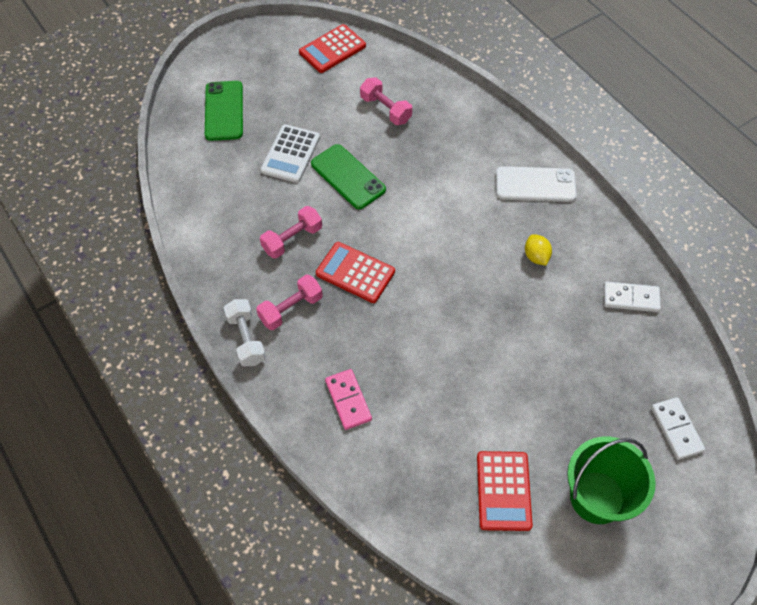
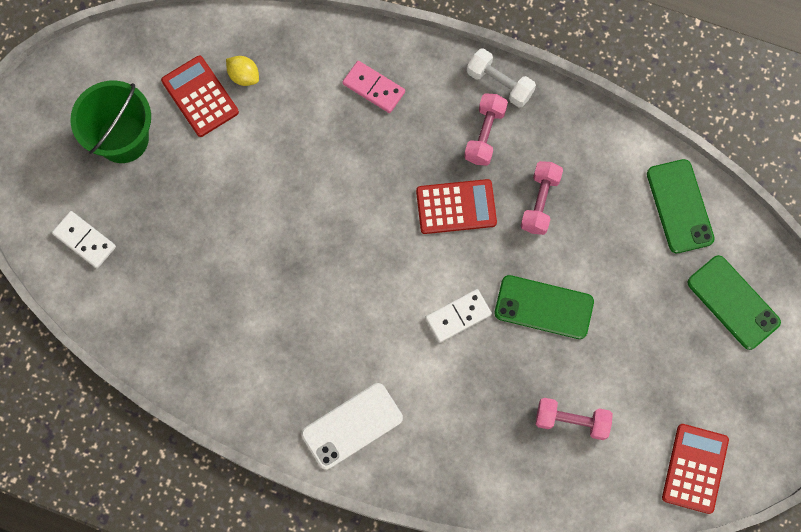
camera: 145 degrees right, 15 degrees up
(200, 180) = (679, 206): none -> green phone
(291, 154) = (621, 296): white calculator -> none
(536, 256) = (301, 337): yellow lemon -> yellow lemon (244, 76)
(630, 298) = (186, 349): white domino -> white domino (458, 316)

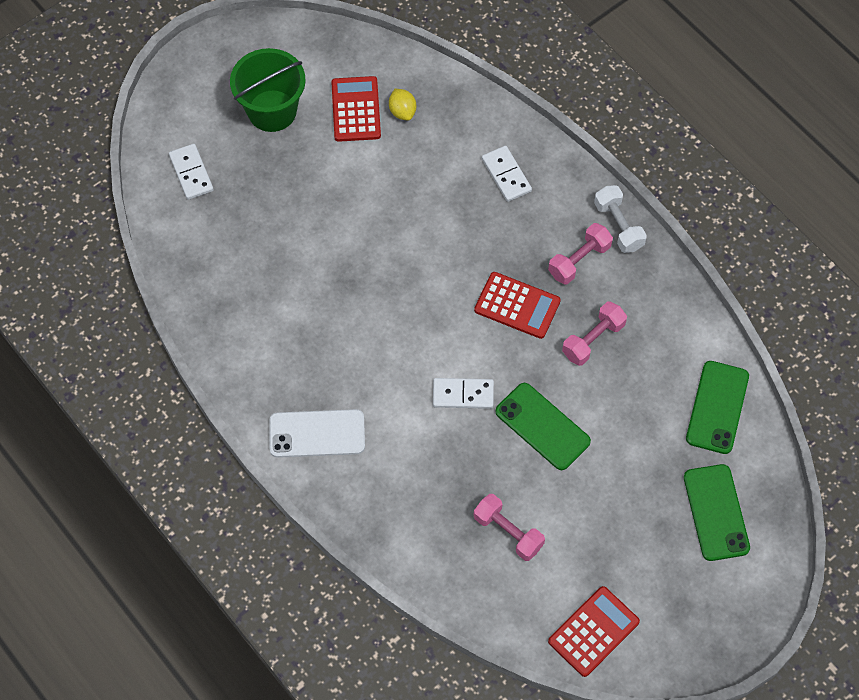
camera: 30 degrees right, 10 degrees down
(373, 88) = (506, 175): pink domino -> white domino

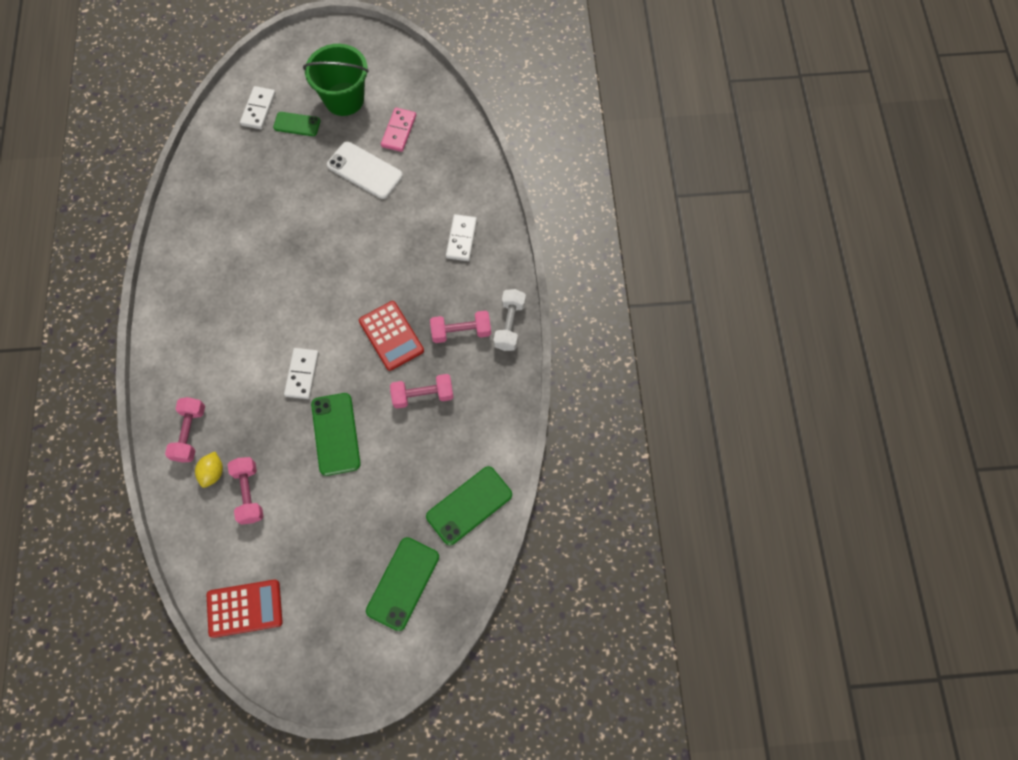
camera: 35 degrees right, 5 degrees up
(245, 164) = (297, 124): none -> green phone
(317, 434) = (186, 336): white phone -> white phone (365, 170)
(356, 109) = (399, 131): red calculator -> pink domino
(402, 111) = (428, 151): yellow lemon -> yellow lemon (213, 472)
(402, 518) = (190, 433): none -> pink dumbbell
(463, 395) = (302, 374): white domino -> white domino turned 60 degrees clockwise

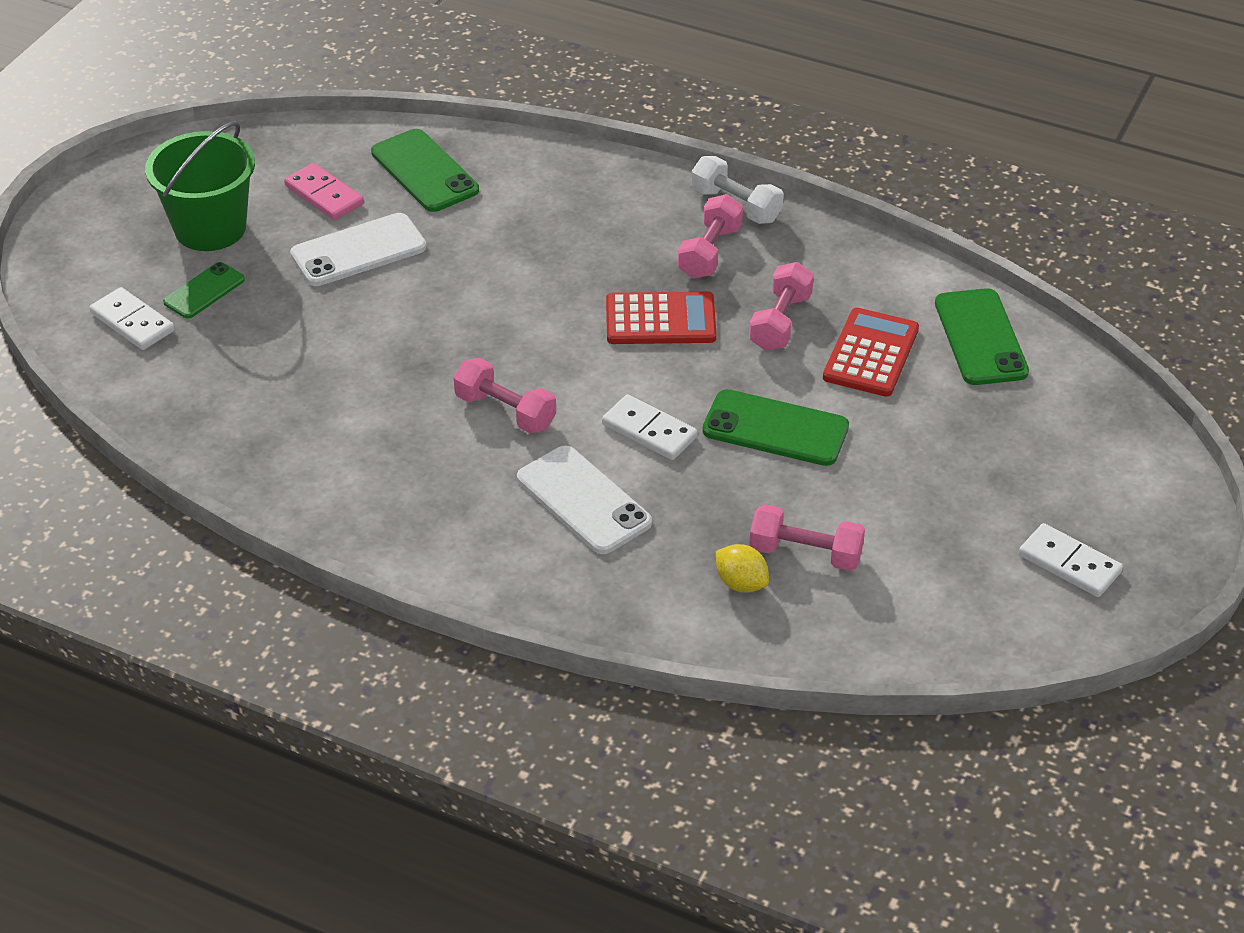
camera: 60 degrees left, 25 degrees down
(190, 433) = (653, 588): pink dumbbell -> pink dumbbell (505, 411)
(236, 370) = (583, 500): none -> white phone
(245, 608) = (990, 619): red calculator -> red calculator (871, 353)
(403, 583) = (1055, 441): green phone -> green phone (424, 171)
(461, 239) = (562, 200): white domino -> white domino (1069, 564)

